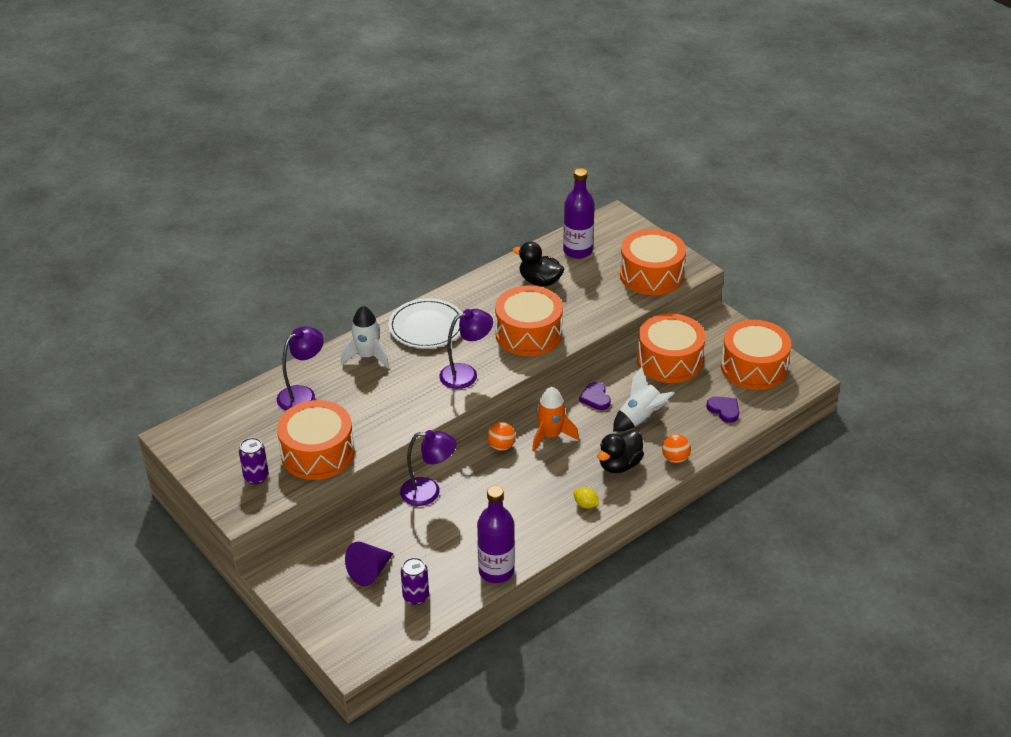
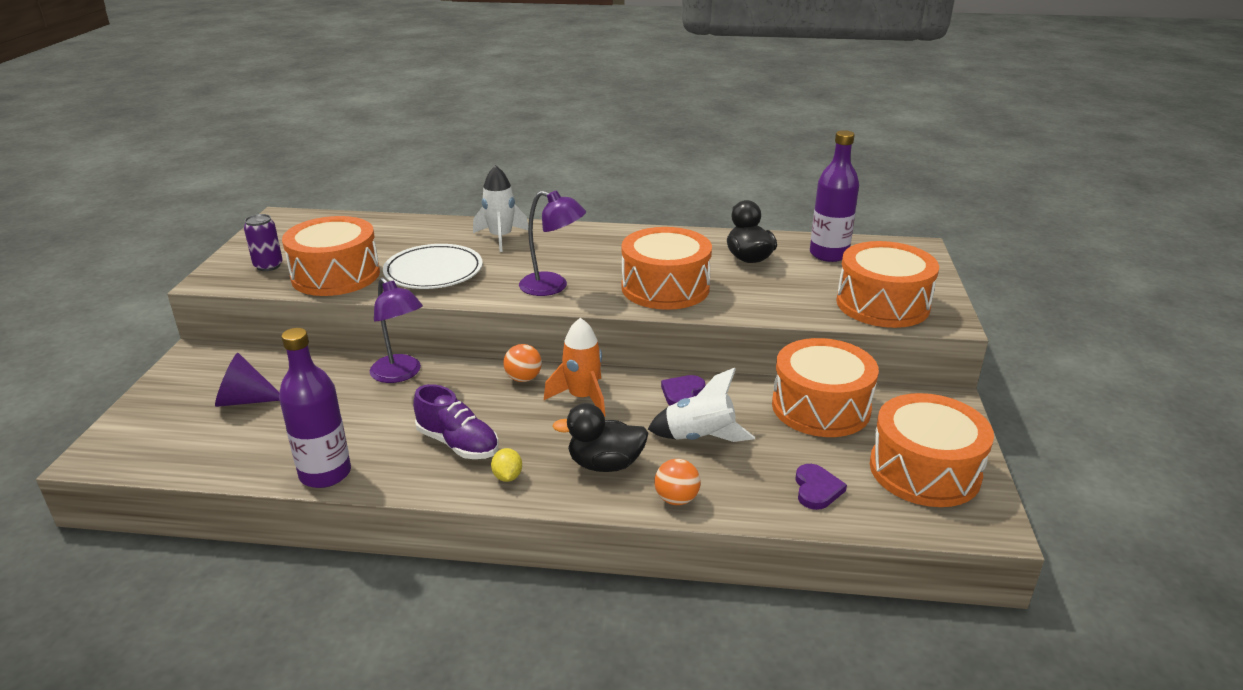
camera: 45 degrees right, 10 degrees down
(302, 394) = (407, 237): purple lamp -> none
(416, 597) = (231, 444): purple can -> none
(427, 327) = (585, 242): white plate -> white plate (433, 271)
(533, 506) = (458, 443): none -> purple shoe

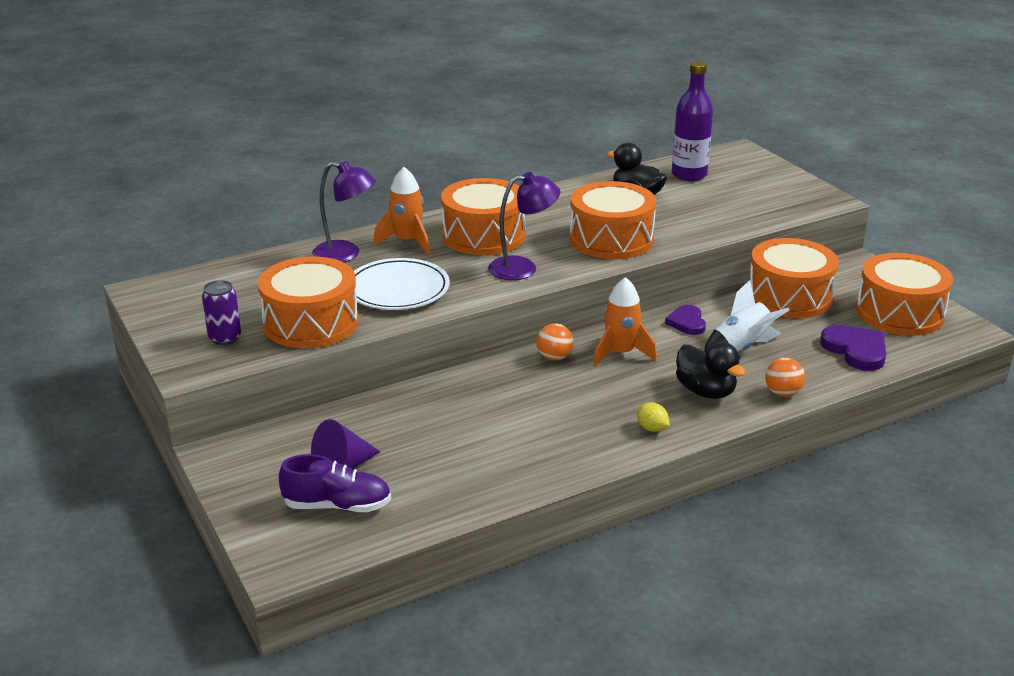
camera: 35 degrees left, 0 degrees up
(325, 474) = (512, 487): purple bottle -> none
(400, 374) = (447, 393): purple lamp -> purple lamp (346, 254)
(458, 443) = (580, 423): purple shoe -> purple shoe (337, 506)
(501, 238) = (407, 241): white rocket -> orange rocket
(605, 464) = (705, 391): black duck -> black duck turned 90 degrees counterclockwise
(816, 489) = (855, 350): purple heart -> purple heart, size x1.50
(882, 304) = (776, 202): orange drum -> orange drum (483, 236)

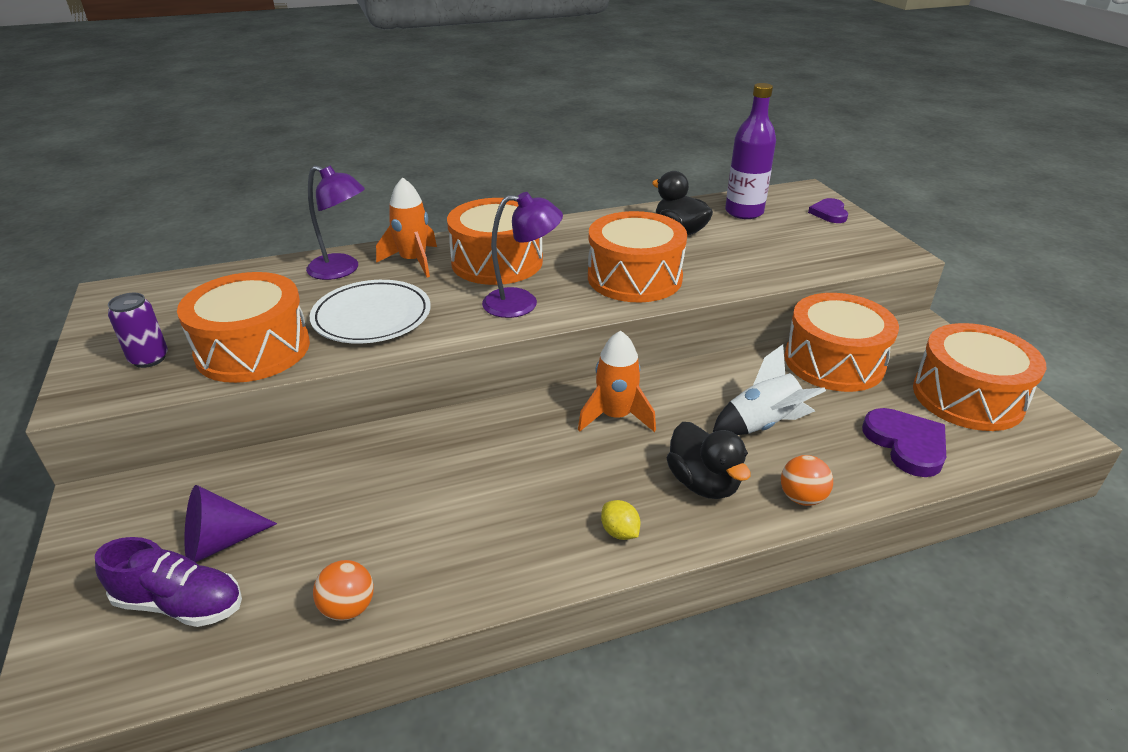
camera: 10 degrees right, 5 degrees up
(554, 357) = (537, 413): orange ball -> orange ball (348, 608)
(687, 322) = (705, 383): purple heart -> purple heart (829, 213)

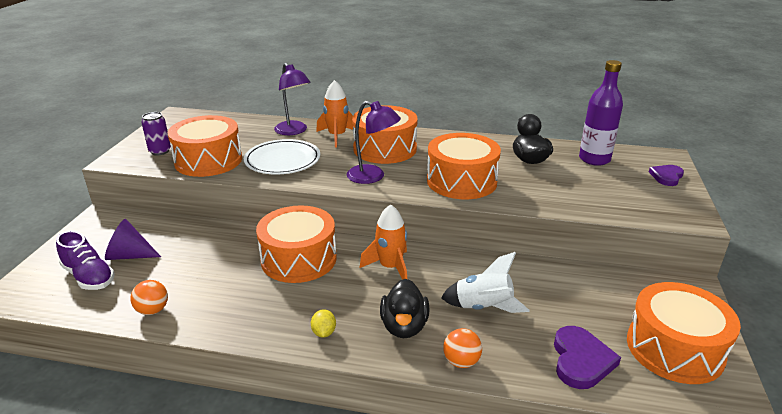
camera: 30 degrees right, 5 degrees down
(834, 362) = (585, 286): orange drum -> orange drum (299, 259)

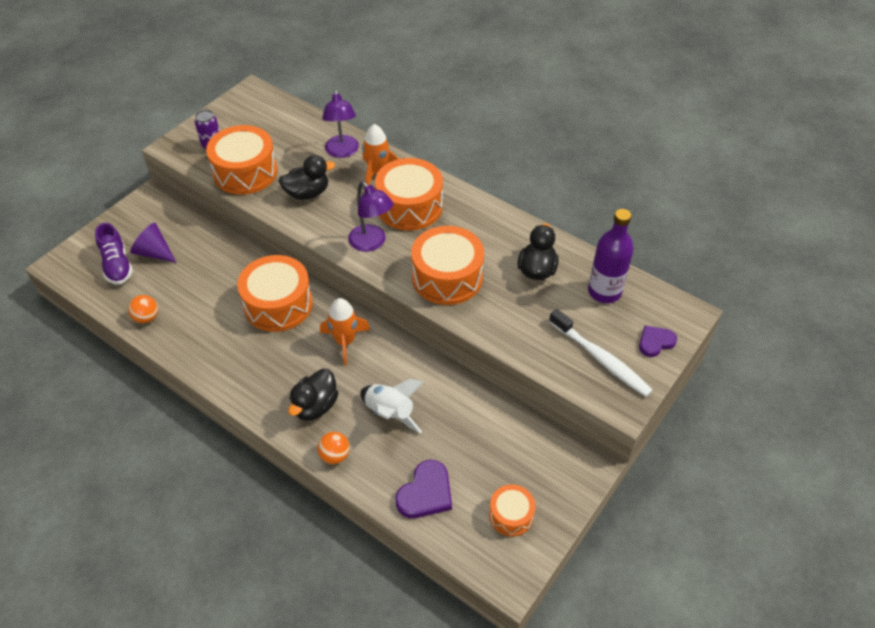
camera: 25 degrees right, 20 degrees up
(282, 160) = (307, 193): white plate -> black duck
(324, 332) = (253, 388): yellow lemon -> none
(640, 196) = (600, 358): none -> white toothbrush
(674, 348) = (511, 515): orange drum -> orange drum, size x0.54

